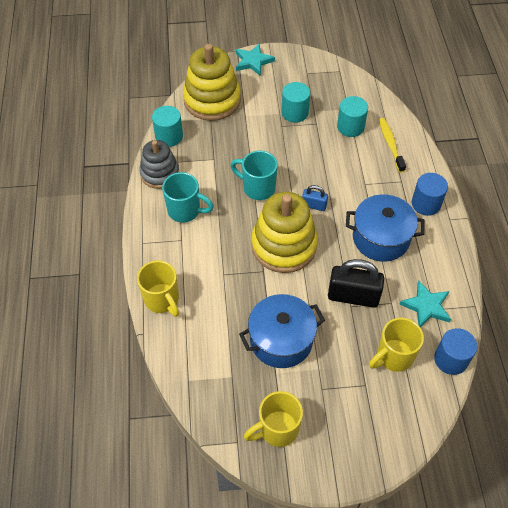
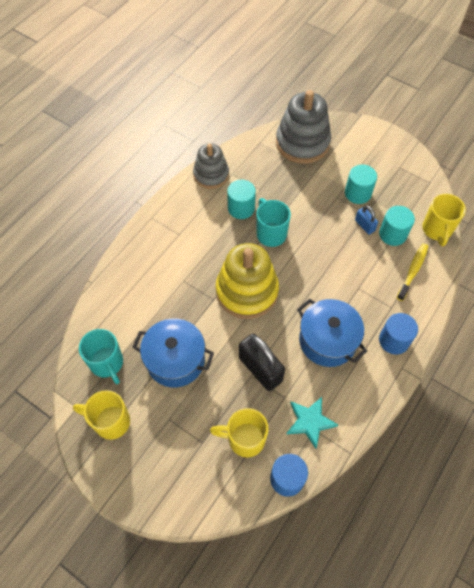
camera: 40 degrees right, 5 degrees up
(162, 300) = (125, 268): yellow mug -> yellow mug (437, 230)
(169, 136) = (244, 151): turquoise cylinder -> turquoise cylinder (241, 208)
(185, 211) = (202, 215): turquoise mug -> turquoise mug (107, 363)
(212, 100) = (302, 143): yellow stacking toy -> grey stacking toy
(253, 61) = (364, 131): turquoise star -> none
(314, 205) = (300, 277): blue padlock -> blue padlock (364, 225)

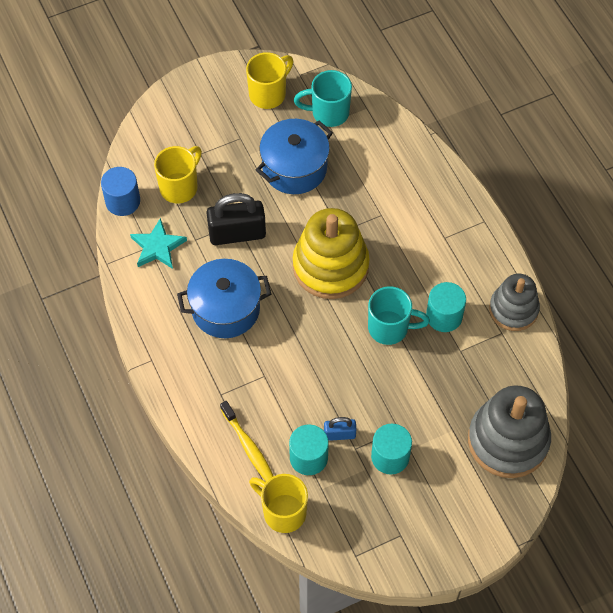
camera: 120 degrees right, 0 degrees up
(394, 340) = (184, 371): blue cylinder -> none

